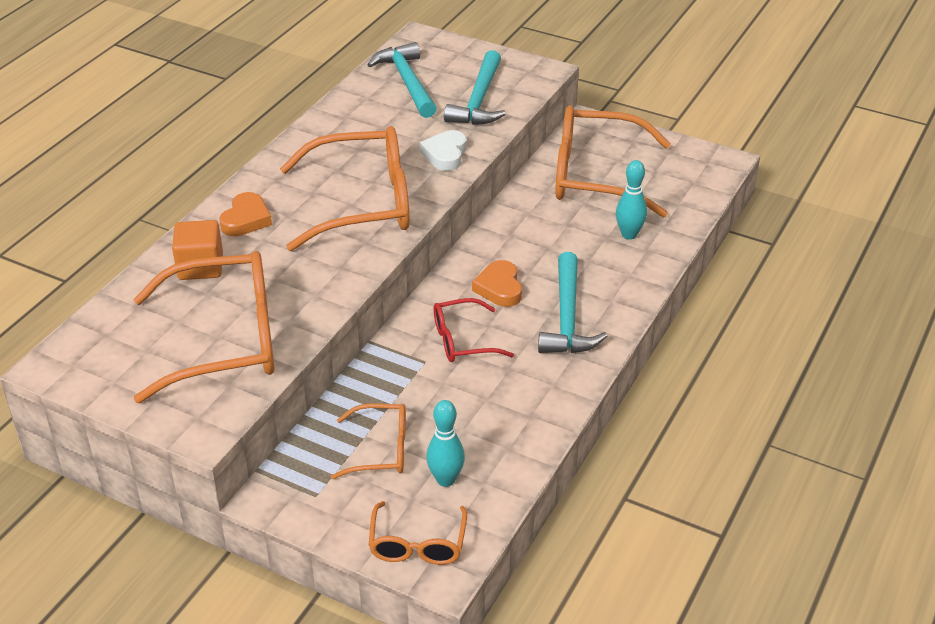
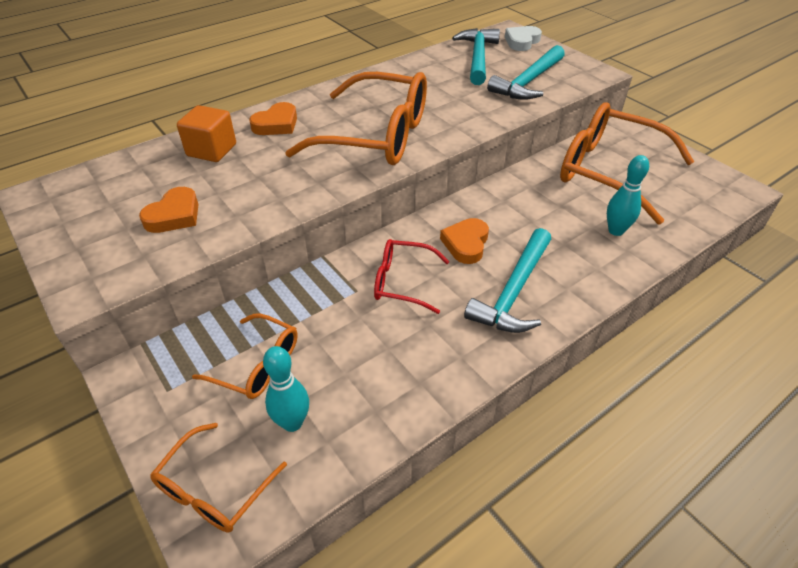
camera: 25 degrees right, 5 degrees up
(224, 341) = (174, 215): orange glasses -> orange heart
(445, 154) = (472, 115): white heart -> white heart (521, 42)

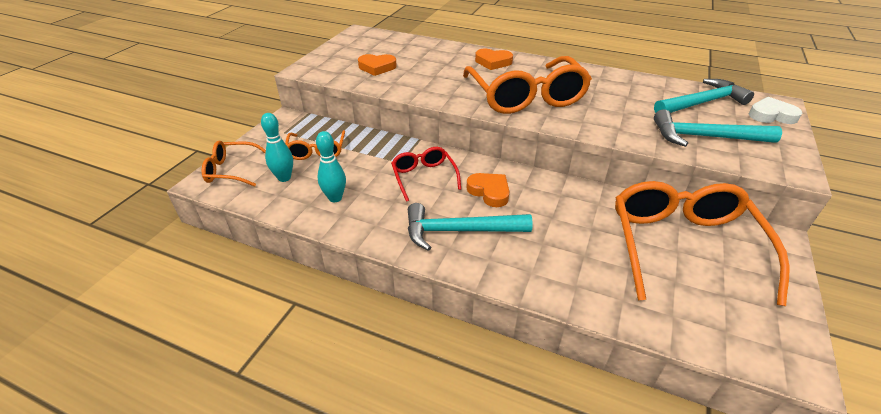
camera: 60 degrees right, 5 degrees down
(211, 150) = (443, 55): orange cube -> none
(466, 244) = (489, 192): orange heart -> orange heart turned 60 degrees clockwise
(616, 231) = (595, 272): turquoise bowling pin -> turquoise bowling pin (335, 198)

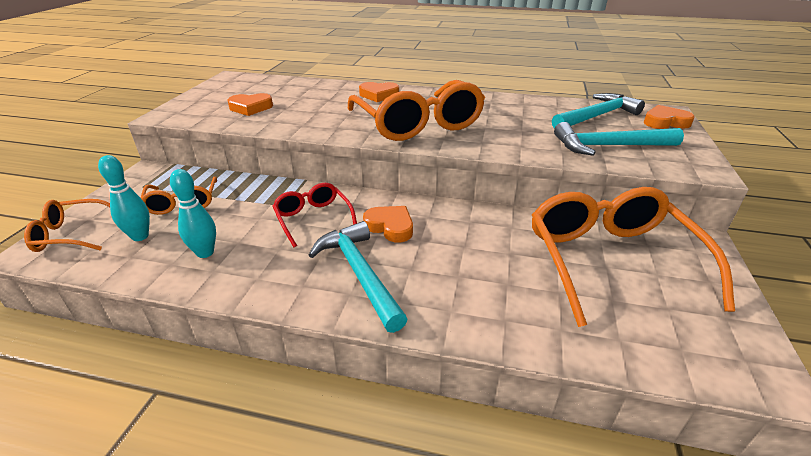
camera: 10 degrees left, 5 degrees down
(459, 231) = (359, 273): turquoise hammer -> turquoise hammer turned 75 degrees clockwise
(771, 115) = (665, 122): white heart -> orange heart

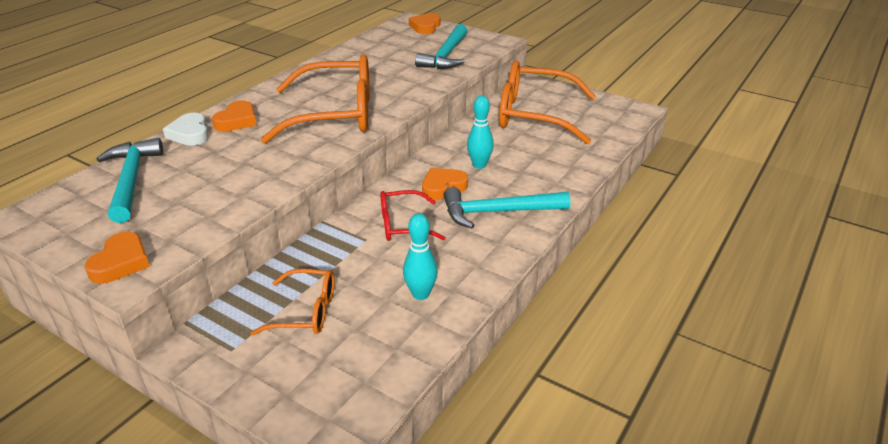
camera: 70 degrees left, 0 degrees up
(72, 234) = (316, 404): orange glasses -> none
(140, 236) = (360, 343): turquoise bowling pin -> turquoise bowling pin (479, 165)
(251, 108) = (180, 205): orange heart -> orange heart (121, 262)
(349, 87) = (190, 134): none -> white heart
(597, 116) = (394, 43): turquoise hammer -> turquoise hammer (132, 180)

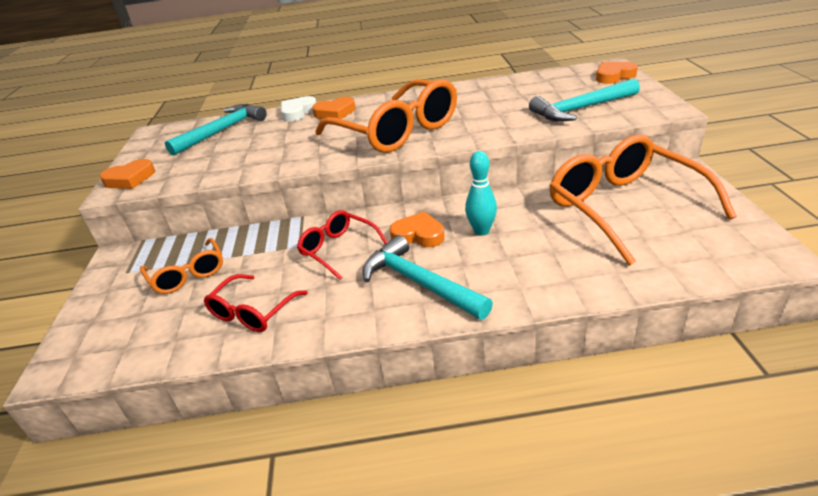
camera: 55 degrees right, 0 degrees up
(420, 294) = (253, 312): turquoise bowling pin -> red glasses

